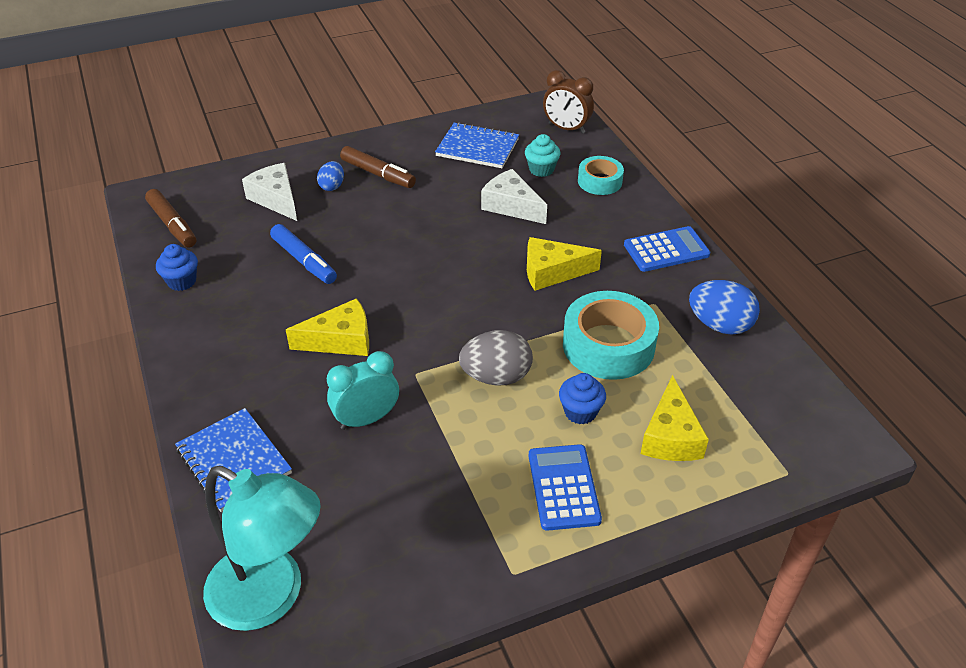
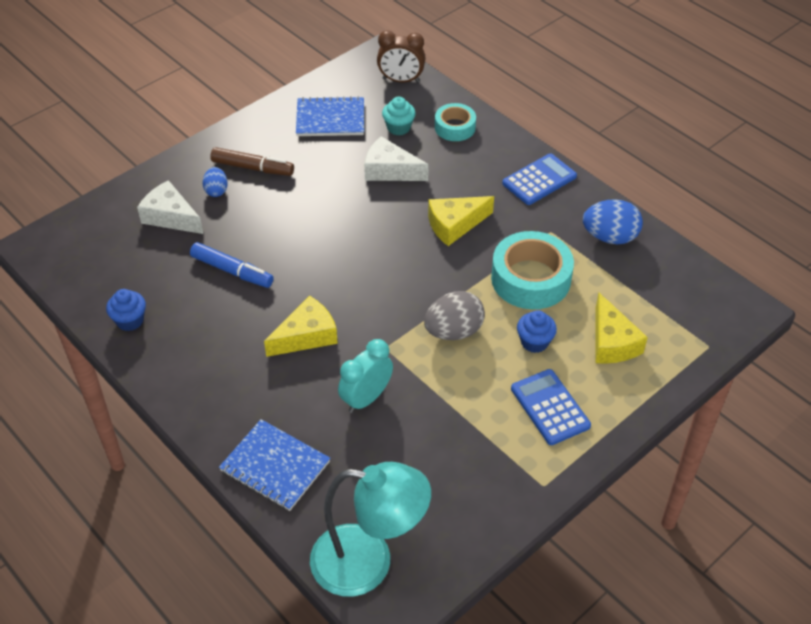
camera: 20 degrees left, 5 degrees up
(172, 225) = (86, 268): brown marker -> none

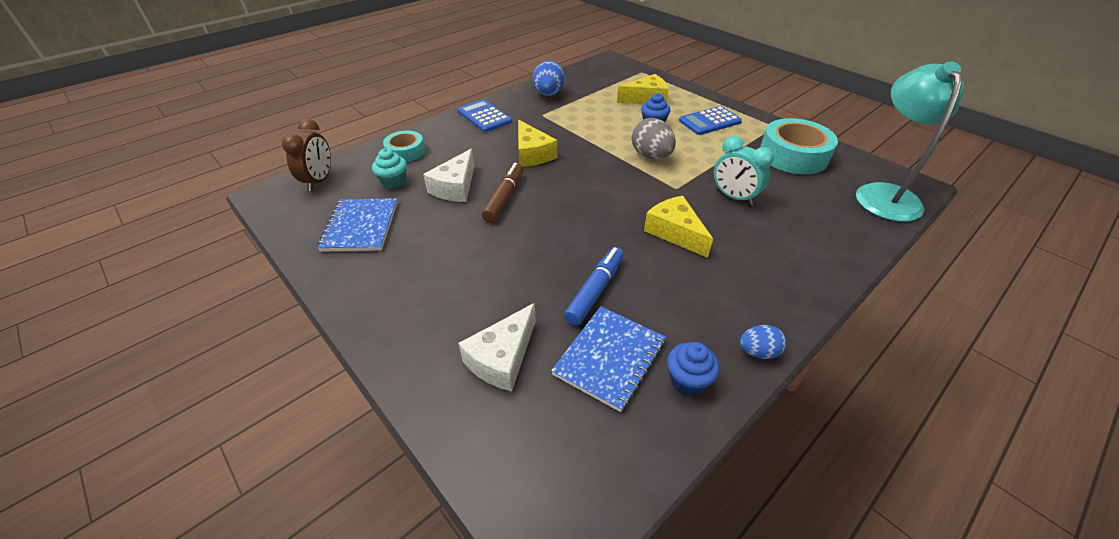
camera: 90 degrees left, 5 degrees down
(216, 191) = (460, 315): blue egg -> blue egg (758, 352)
(252, 168) = (426, 284): brown marker -> brown marker (504, 198)
(275, 466) = (828, 245): blue notebook -> blue notebook (609, 358)
(530, 279) = (591, 124): turquoise tape -> turquoise tape (793, 155)

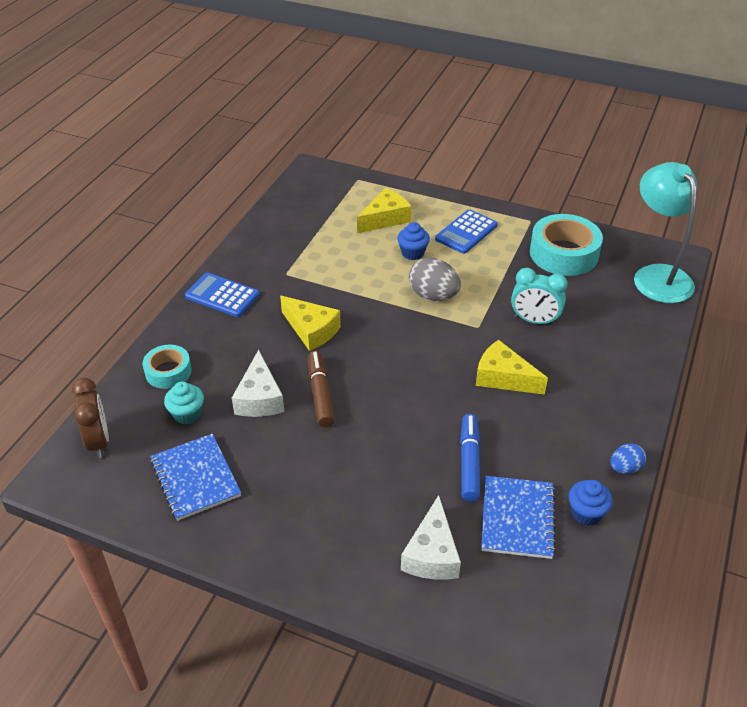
camera: 25 degrees left, 0 degrees up
(548, 94) = (274, 242): blue egg -> none

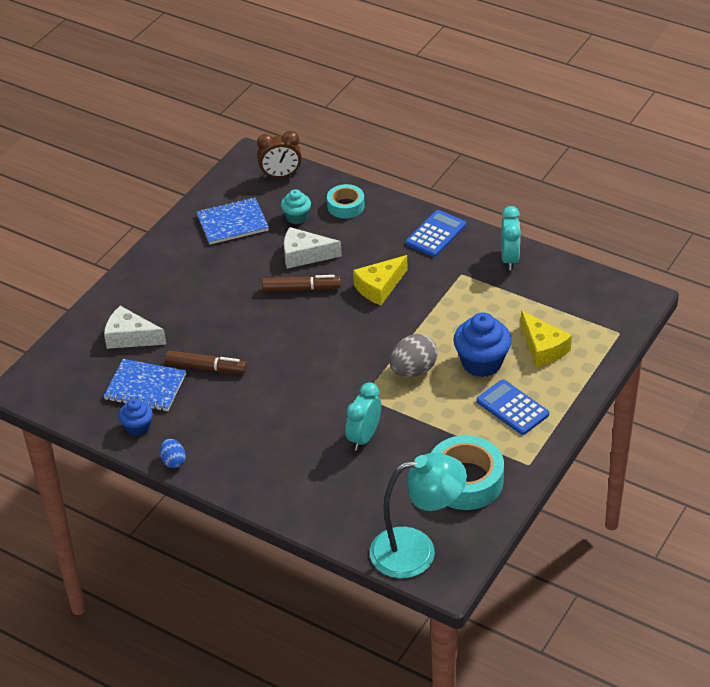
camera: 100 degrees right, 0 degrees up
(261, 244) = (509, 259): none -> turquoise clock
(412, 253) = (481, 363): blue cupcake -> blue cupcake, size x1.73
(469, 462) = (206, 368): blue marker -> brown marker
(503, 377) = (294, 403): yellow cheese -> none

